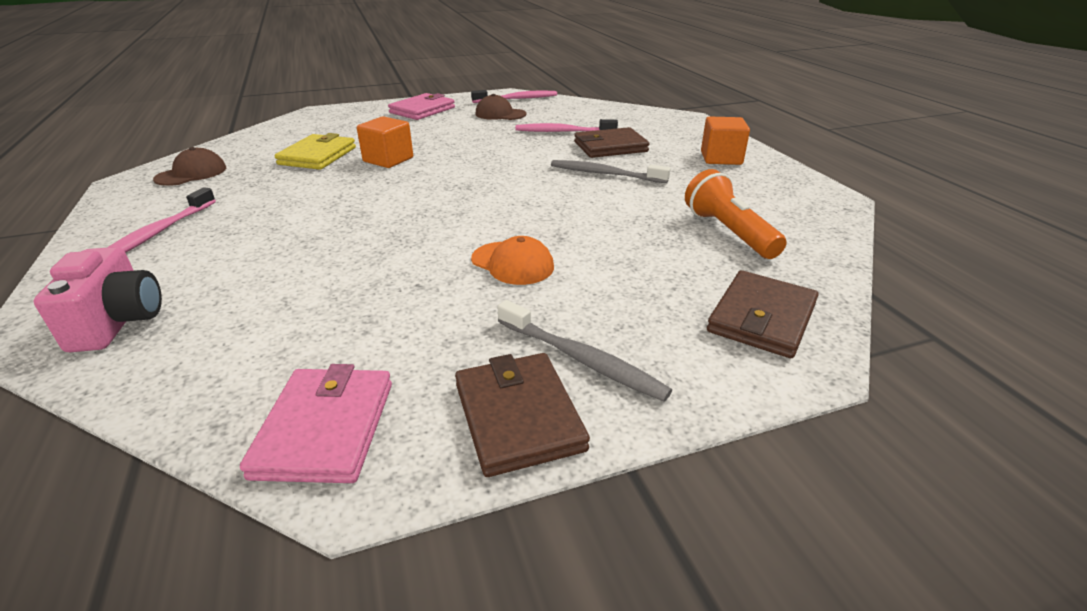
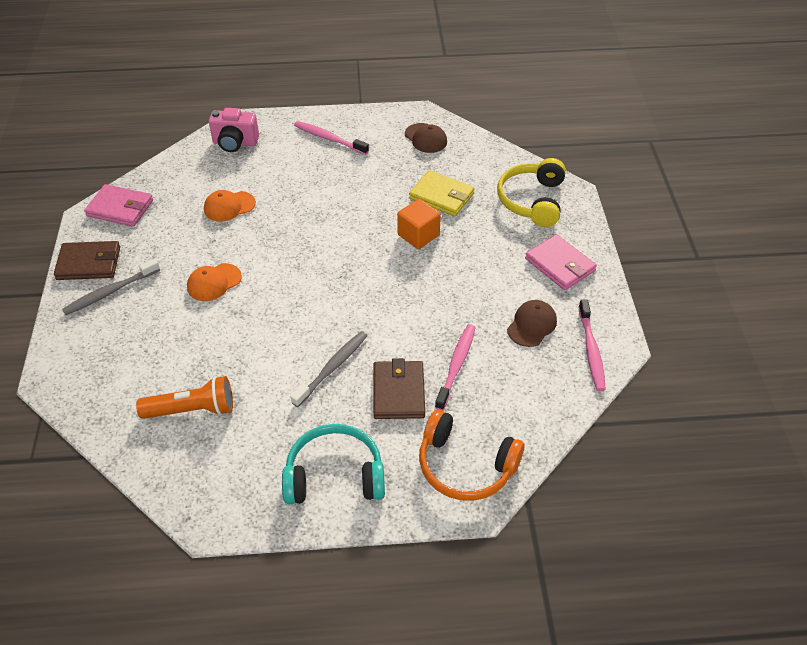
camera: 105 degrees right, 15 degrees up
(328, 287) = (229, 206): none -> orange cap
(330, 122) = (532, 200): none -> yellow headphones
(660, 122) = (465, 466): none -> orange headphones
(721, 158) = (334, 475): orange cube -> turquoise headphones
(761, 318) = (93, 379): brown wallet -> none

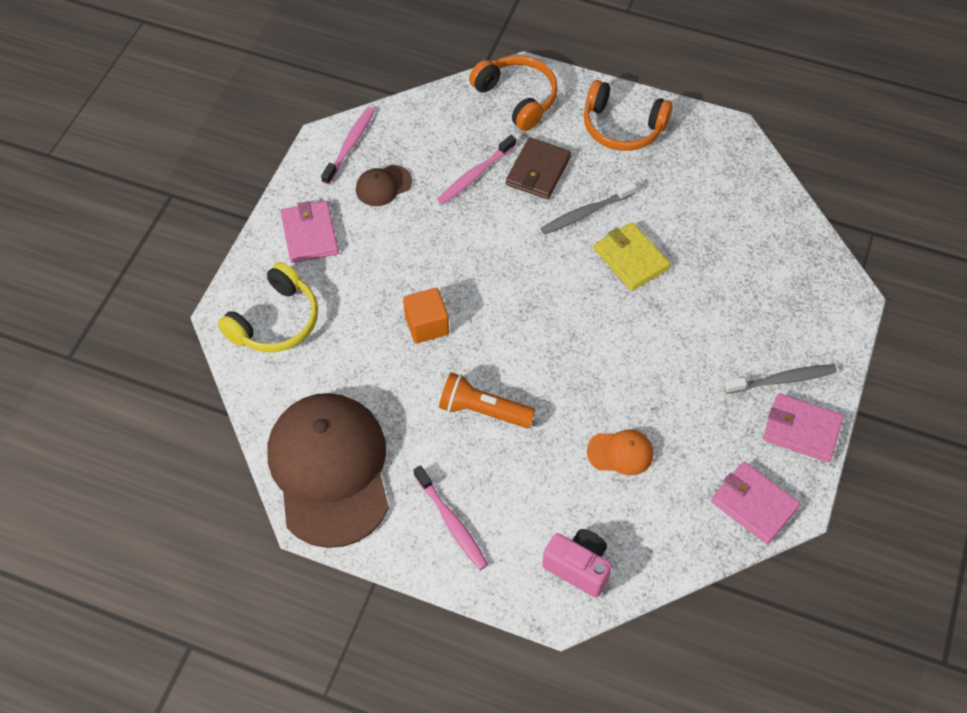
camera: 155 degrees left, 10 degrees up
(89, 263) = (802, 430): brown wallet -> pink wallet
(192, 410) = (724, 221): orange flashlight -> orange flashlight (483, 410)
(214, 282) = (668, 349): orange cap -> none
(334, 475) = (622, 127): turquoise headphones -> orange headphones
(426, 138) = (330, 470): brown cap -> brown cap, size x2.45
(441, 196) = (369, 368): yellow wallet -> yellow wallet (631, 259)

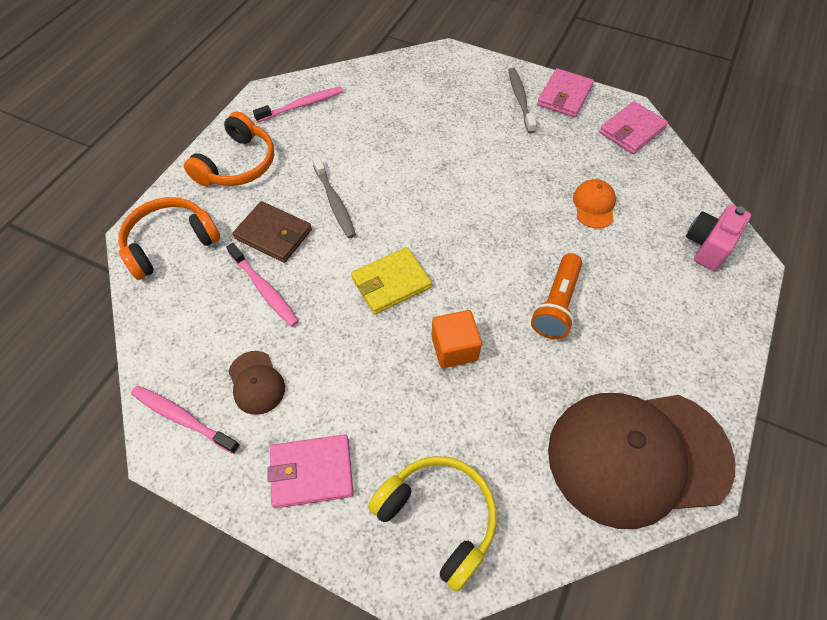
camera: 85 degrees left, 0 degrees up
(451, 522) = (681, 340): pink toothbrush -> pink toothbrush (302, 105)
(631, 259) = (392, 175): yellow wallet -> yellow wallet (391, 283)

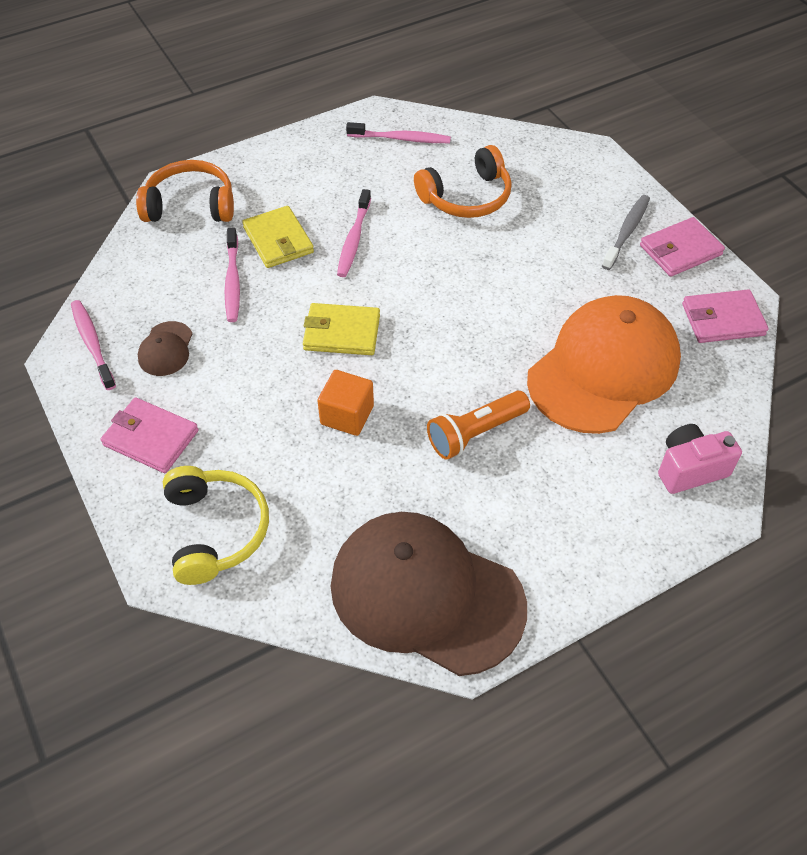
camera: 35 degrees right, 5 degrees down
(238, 164) = (299, 166): orange headphones -> orange headphones (467, 197)
(273, 234) = (278, 240): brown wallet -> yellow wallet
(334, 202) = (354, 239): grey toothbrush -> pink toothbrush
(594, 205) = (603, 368): orange cap -> orange cap, size x2.45

